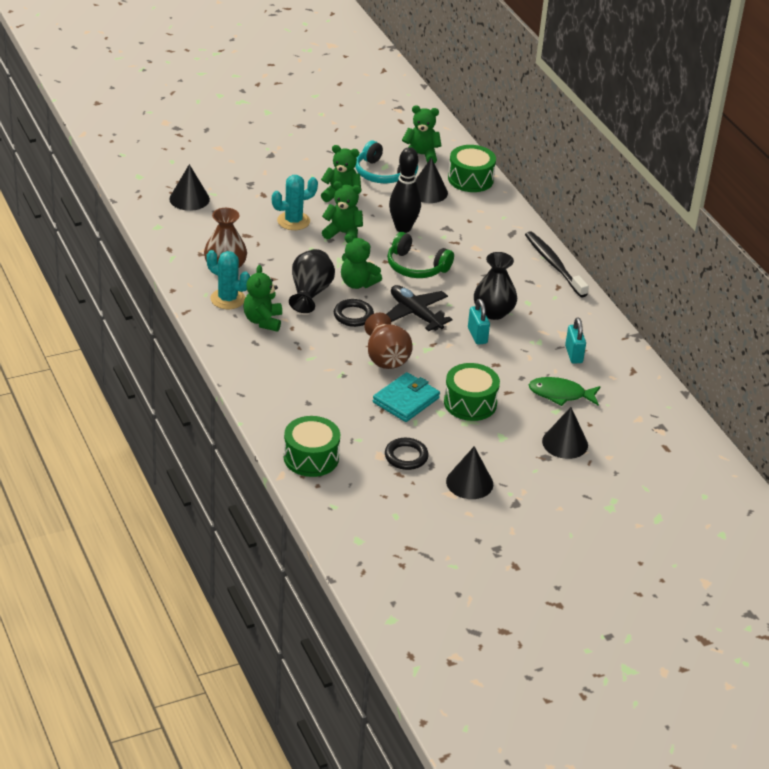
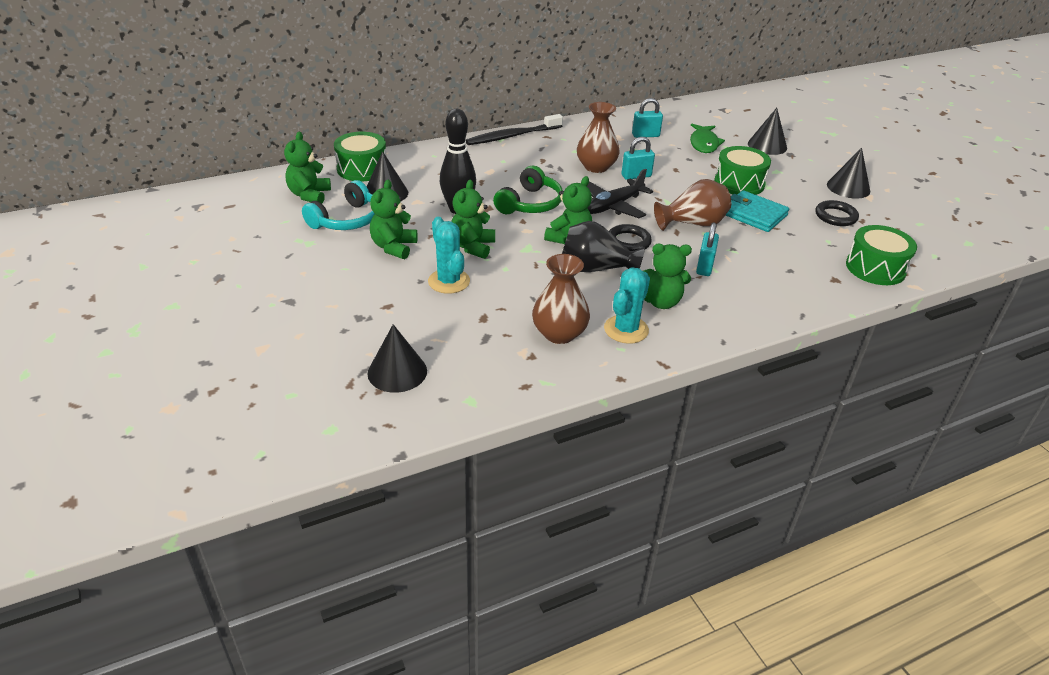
camera: 90 degrees left, 0 degrees up
(313, 353) = (704, 267): none -> turquoise padlock
(493, 312) = (596, 167): black vase -> brown vase

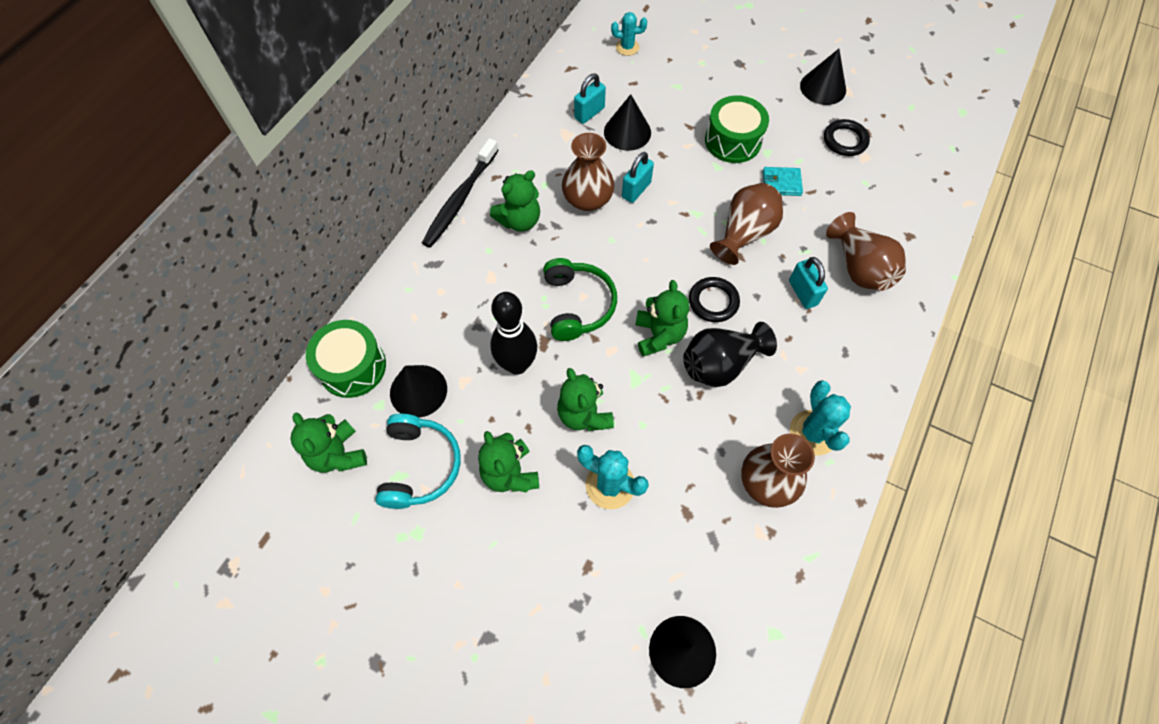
camera: 35 degrees left, 25 degrees up
(613, 206) = (655, 254): black plane -> none
(660, 302) = (808, 371): green teddy bear -> green teddy bear (519, 220)
(704, 144) = (653, 93): green fish -> none
(710, 120) = (627, 47): none -> turquoise cactus
(754, 214) = (781, 183): turquoise wallet -> turquoise wallet, size x0.63
(767, 145) = (709, 61): black cone -> black cone (627, 132)
(768, 275) = (859, 268): none -> brown vase
(875, 268) = (925, 197): green drum -> none

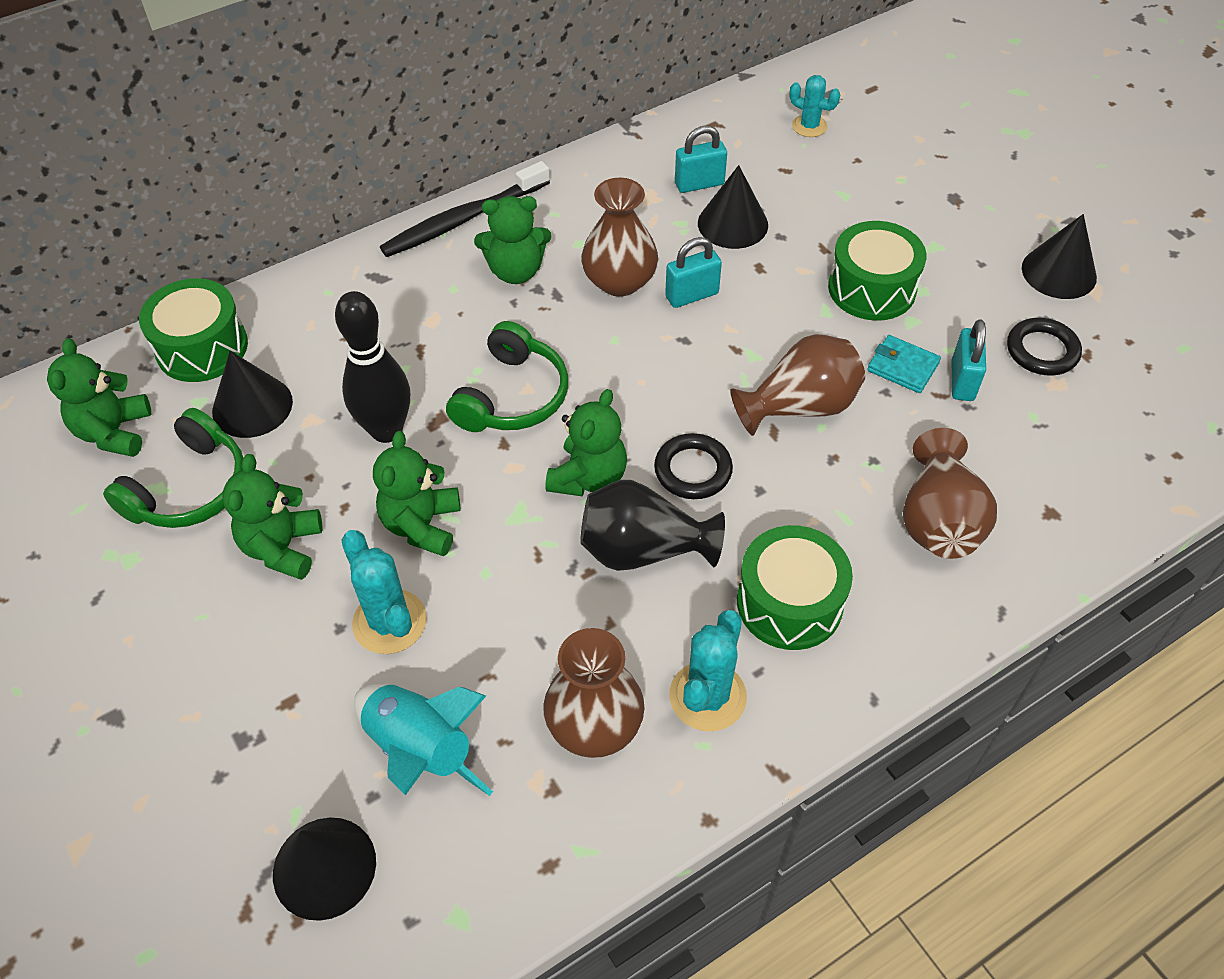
camera: 30 degrees right, 10 degrees down
(419, 466) = (189, 488): turquoise headphones -> green headphones
(684, 551) = (421, 750): none -> turquoise rocket
(802, 293) = (828, 515): turquoise padlock -> turquoise padlock (962, 381)
(817, 355) = (789, 602): none -> green drum

